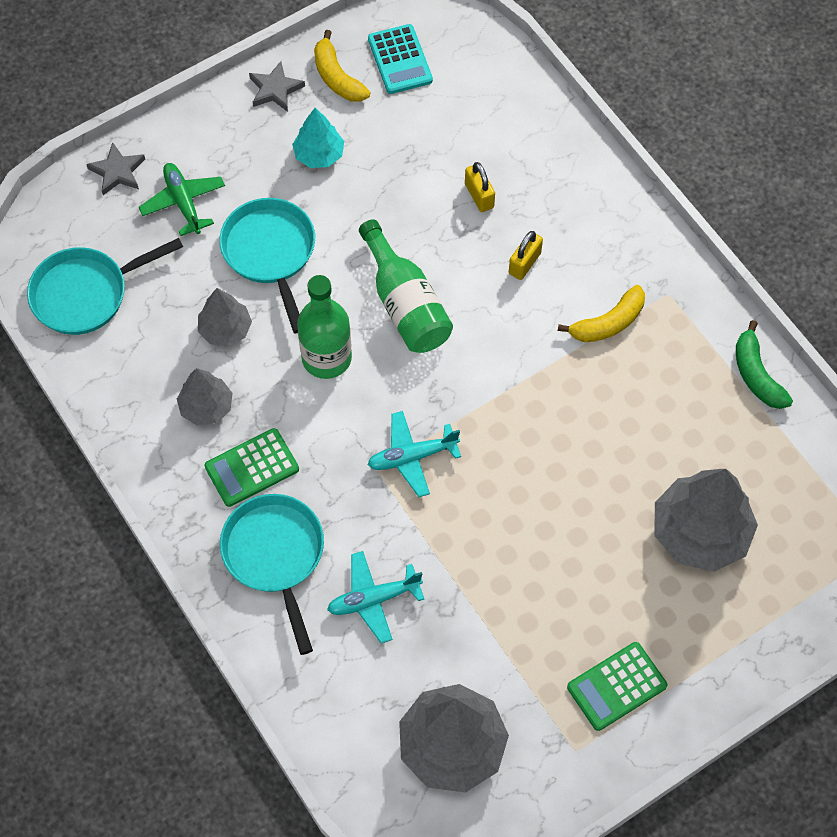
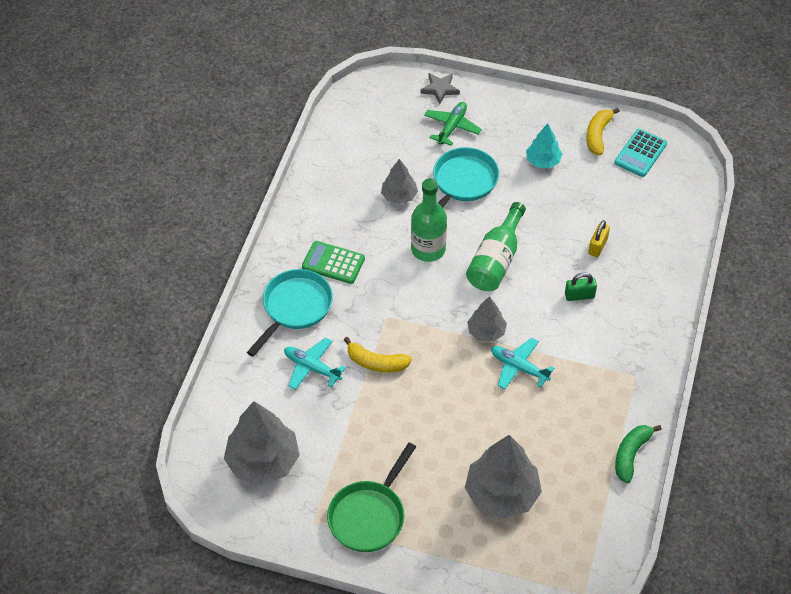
camera: 50 degrees right, 10 degrees down
(86, 293) = (359, 127): turquoise pan -> none
(206, 407) = (347, 220): grey tree -> grey tree (486, 331)
(275, 89) = (560, 115): grey star -> none
(412, 457) = (410, 327): turquoise plane -> turquoise plane (519, 367)
(524, 263) = (579, 295): yellow padlock -> green padlock
(608, 323) = (585, 360): yellow banana -> yellow banana (376, 363)
(616, 686) = (369, 516): green calculator -> green pan

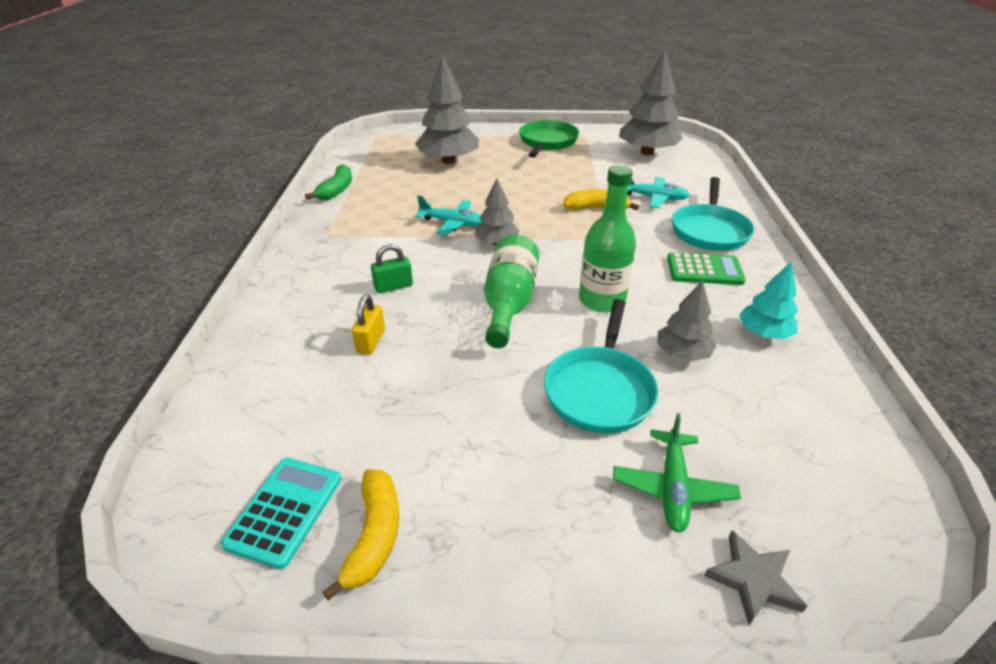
camera: 165 degrees right, 15 degrees down
(543, 161) = (477, 454): turquoise tree -> turquoise tree (763, 333)

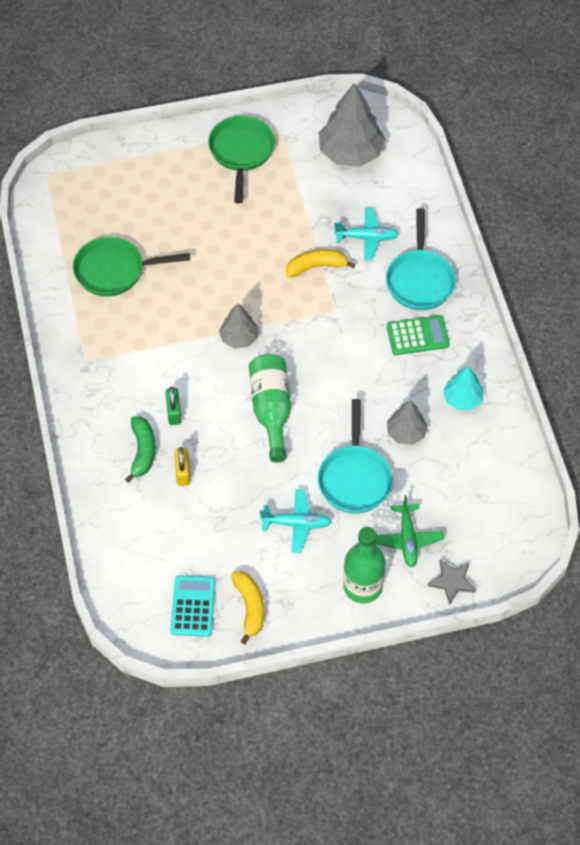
camera: 15 degrees left, 20 degrees up
(337, 190) = (57, 290): green banana -> green banana (143, 451)
(393, 286) = (174, 412): green padlock -> green padlock turned 60 degrees counterclockwise
(397, 186) = (114, 271): none -> green pan
(448, 161) = (148, 213): grey tree -> none
(453, 223) = (192, 319): turquoise plane -> turquoise plane (296, 524)
(602, 300) = (341, 391): green bottle -> green bottle (362, 586)

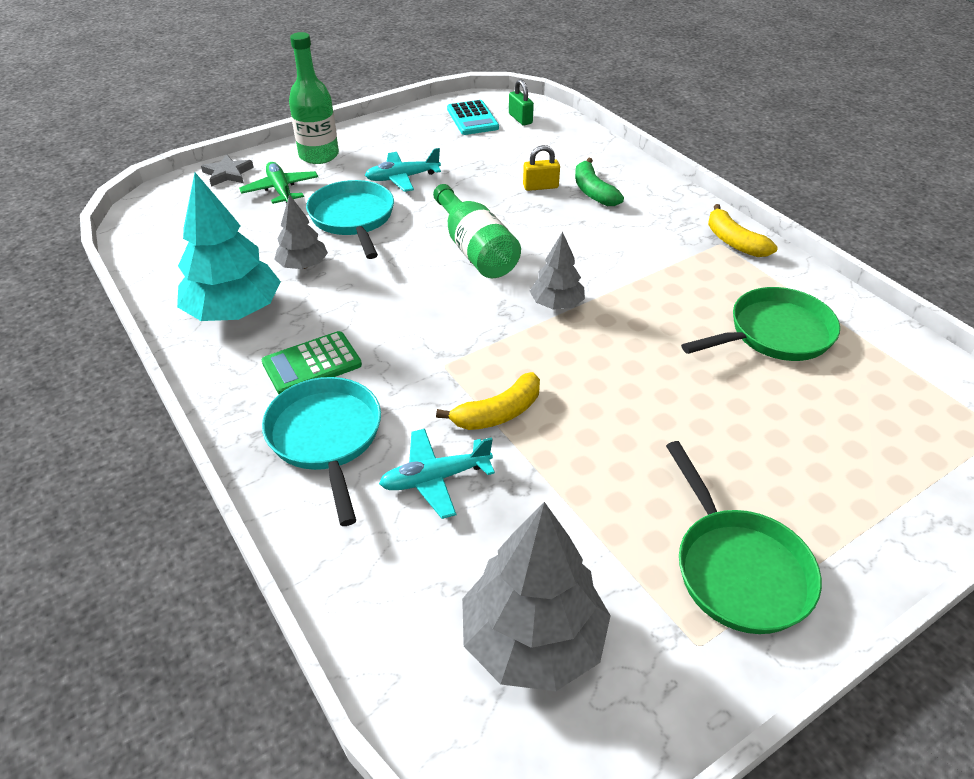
camera: 160 degrees right, 15 degrees down
(174, 412) = (584, 225): green padlock -> green padlock (520, 119)
(183, 472) = (540, 186): yellow padlock -> yellow padlock turned 75 degrees counterclockwise
(250, 607) = (421, 127): yellow banana -> yellow banana (734, 242)
(462, 399) = (234, 311): turquoise tree -> turquoise tree, size x1.79

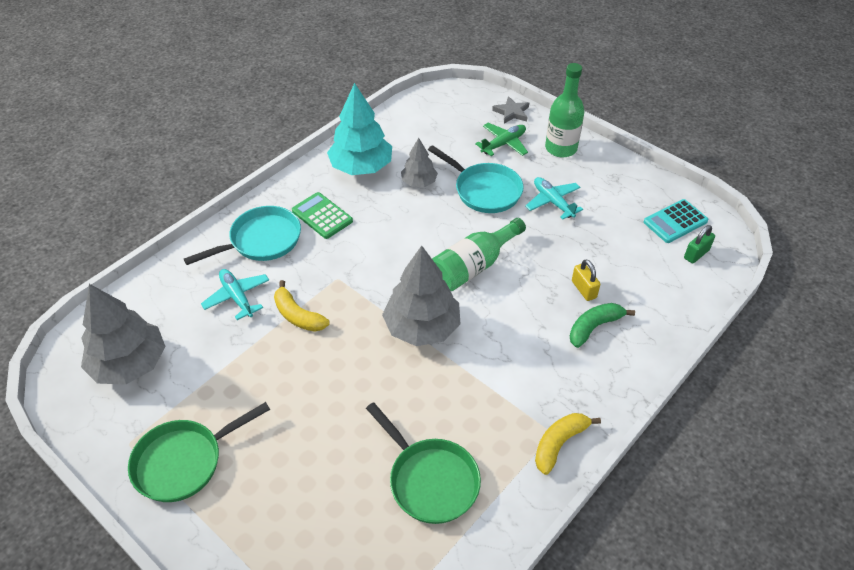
camera: 75 degrees right, 5 degrees up
(353, 219) = (484, 190): turquoise pan -> turquoise pan turned 75 degrees clockwise
(556, 304) = (422, 327): grey tree -> grey tree, size x1.79

